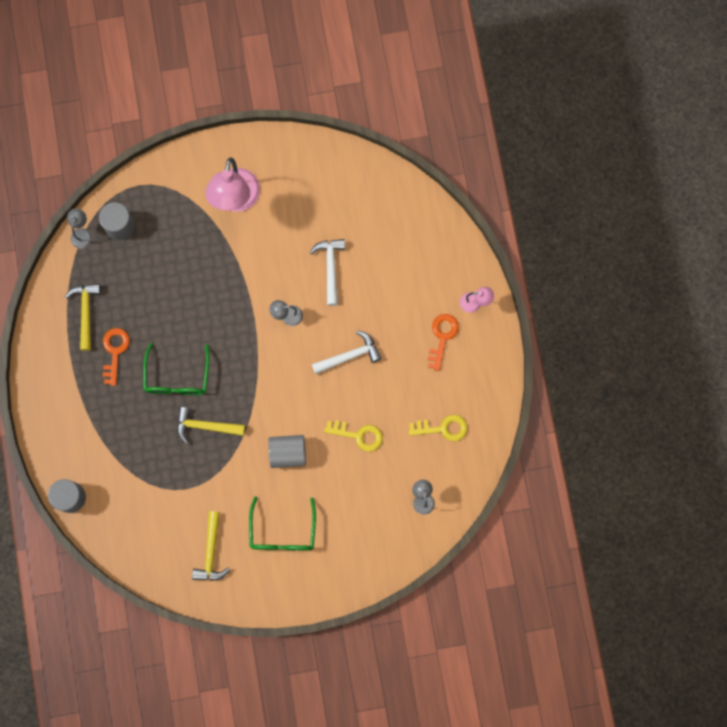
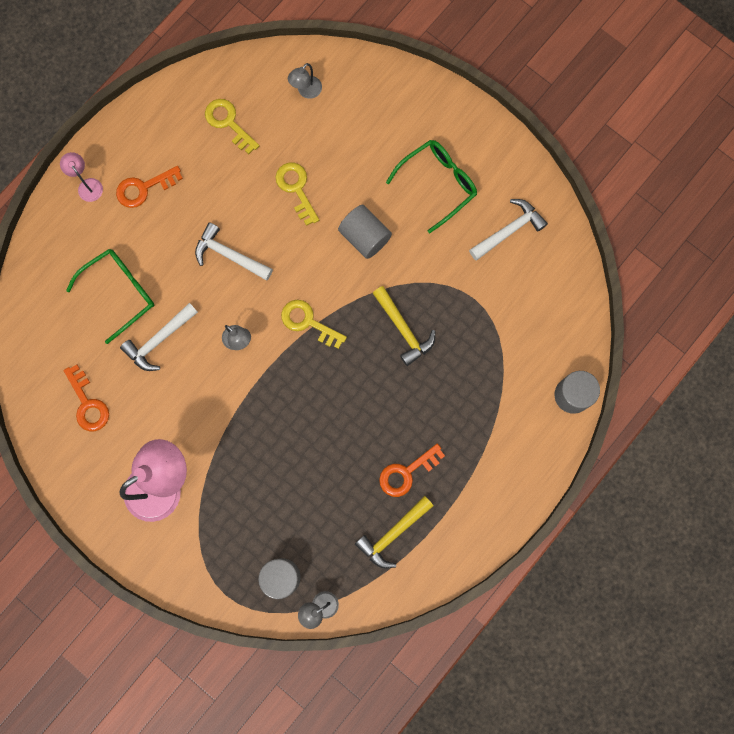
camera: 130 degrees left, 0 degrees up
(177, 377) = (380, 393): green glasses -> green glasses (119, 293)
(211, 552) = (509, 230): yellow hammer -> white hammer
(262, 369) = (308, 322): none -> yellow key
(326, 194) = (88, 404): none -> orange key

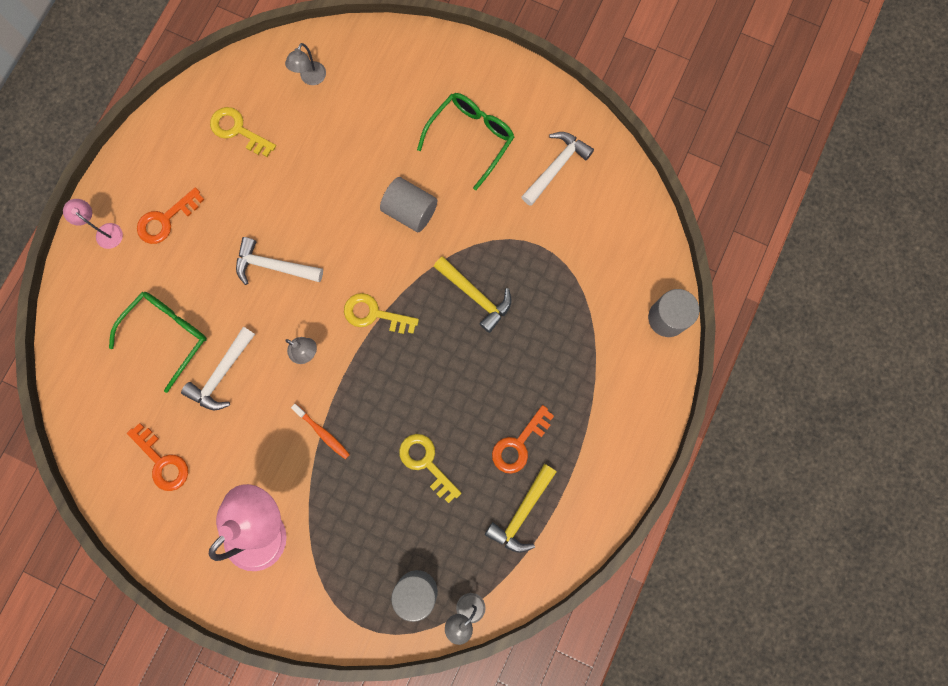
camera: 15 degrees left, 0 degrees up
(234, 416) = (322, 433): none -> orange toothbrush
(296, 189) = (326, 180): yellow key -> yellow key (426, 462)

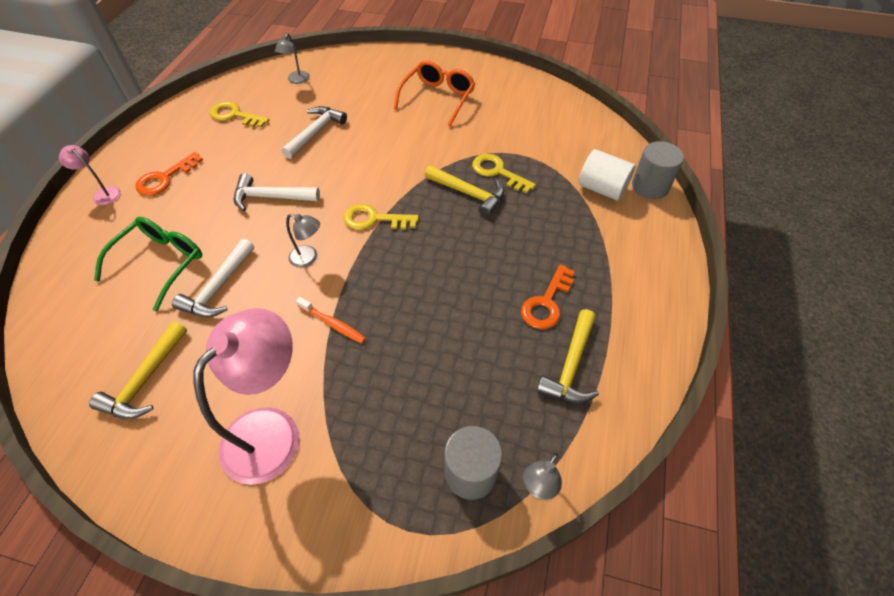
camera: 10 degrees left, 25 degrees down
(162, 462) = (145, 380): orange key -> yellow hammer
(410, 211) = (395, 146): grey cylinder -> none
(426, 462) = (452, 334): yellow key -> yellow key (498, 172)
(470, 139) = (437, 98): green glasses -> orange glasses
(556, 167) = (514, 106): white hammer -> white hammer (315, 132)
(616, 312) = (602, 188): none -> white cylinder

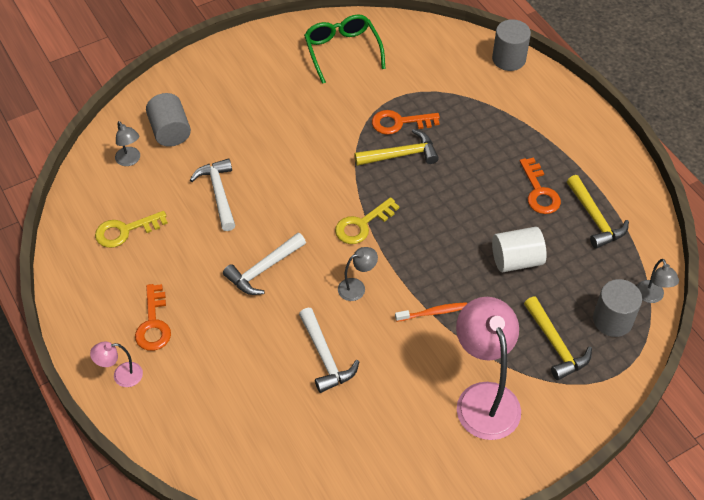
camera: 45 degrees left, 0 degrees up
(145, 380) = (367, 446): yellow hammer -> yellow hammer (555, 345)
(160, 263) = (257, 379): green glasses -> green glasses (342, 51)
(342, 80) = (170, 131): none -> grey cylinder
(437, 98) = (275, 92): orange glasses -> none
(498, 172) = (399, 122): yellow key -> orange key
(602, 188) = (481, 83): white cylinder -> white cylinder (516, 260)

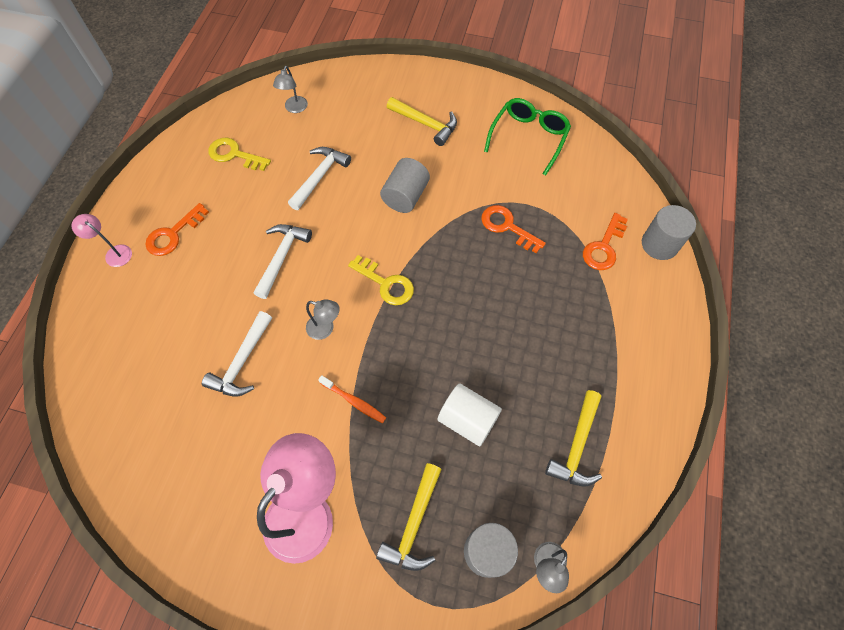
camera: 45 degrees right, 10 degrees up
(170, 131) = (342, 108): grey cylinder -> grey cylinder (405, 196)
(263, 269) = (282, 257): white hammer -> white hammer turned 105 degrees clockwise
(362, 225) = (386, 284): yellow key -> yellow key turned 150 degrees counterclockwise
(401, 155) = (478, 253): yellow hammer -> yellow hammer (425, 124)
(539, 192) = (555, 379): orange key -> orange key (603, 247)

